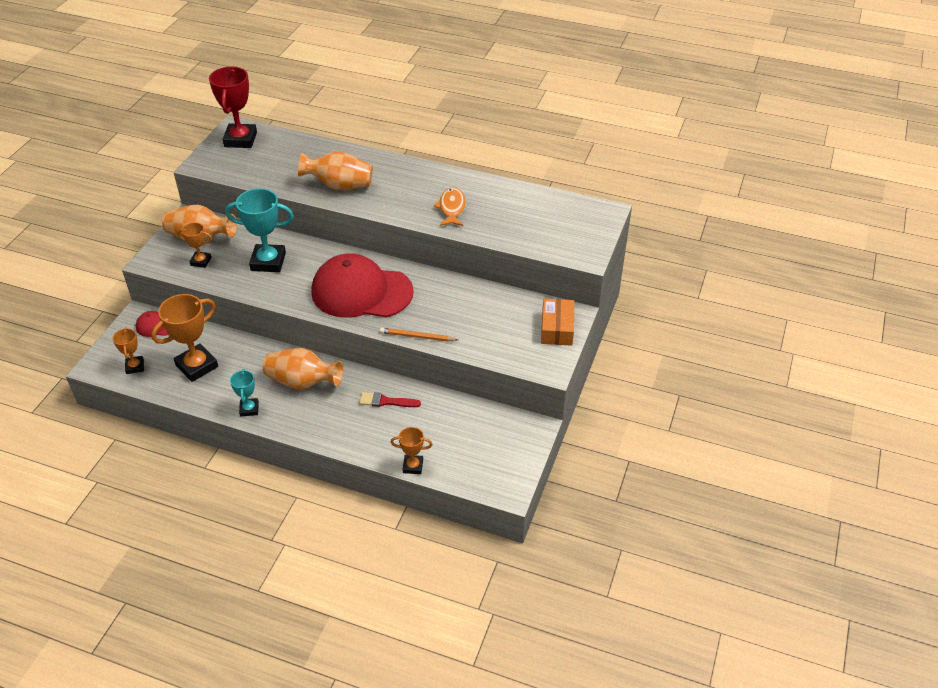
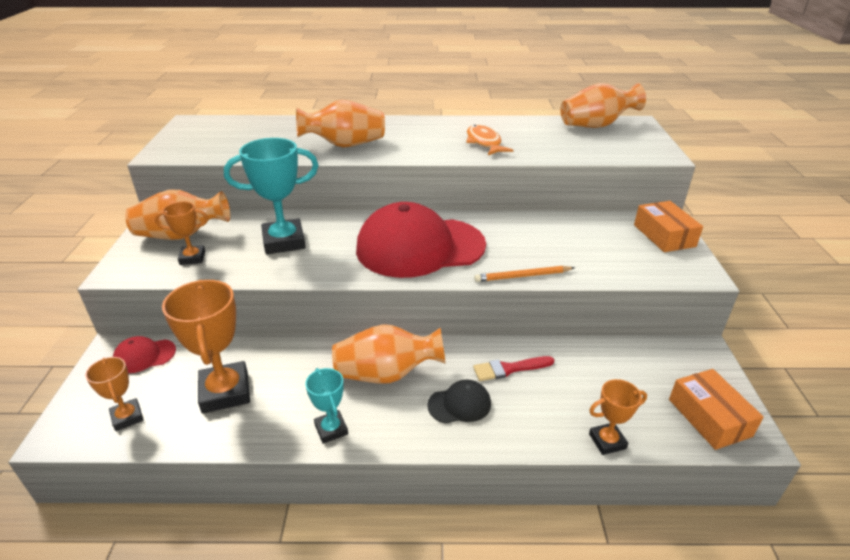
camera: 20 degrees left, 10 degrees down
(197, 366) = (225, 392): orange trophy -> orange trophy turned 45 degrees counterclockwise
(240, 139) = (202, 129): red trophy -> none
(337, 416) = (459, 404): none -> black cap
(493, 472) = (709, 417): none -> orange box
(565, 208) = (596, 125): none -> orange vase

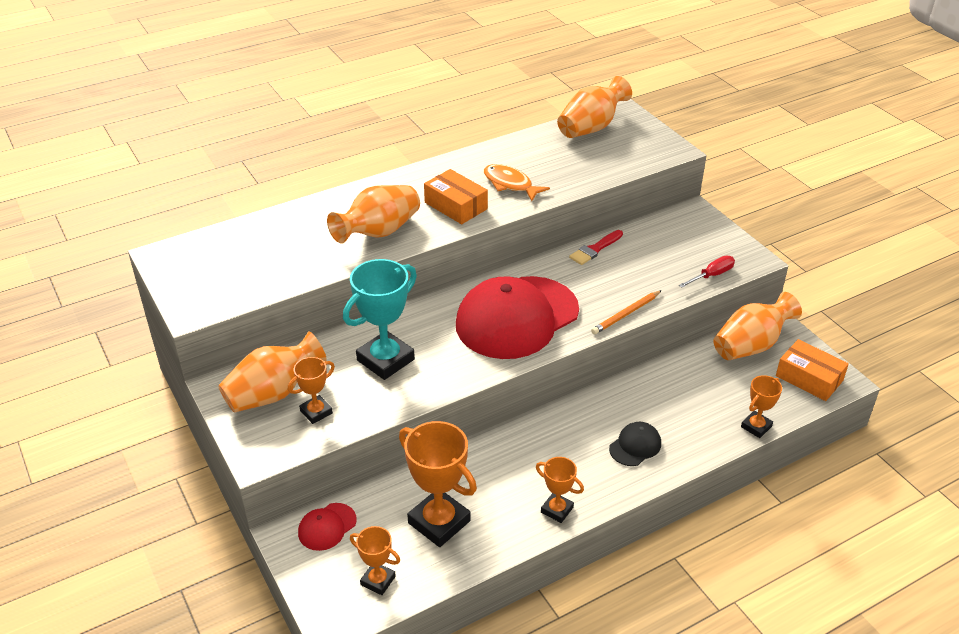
camera: 30 degrees left, 5 degrees up
(331, 429) = (557, 510): turquoise trophy -> orange trophy
(386, 374) = (558, 447): orange vase -> orange vase (751, 345)
(509, 369) = (648, 400): red brush -> red brush (595, 249)
(641, 273) = (712, 275): none -> red screwdriver
(664, 235) = (704, 229): orange box -> orange box (456, 206)

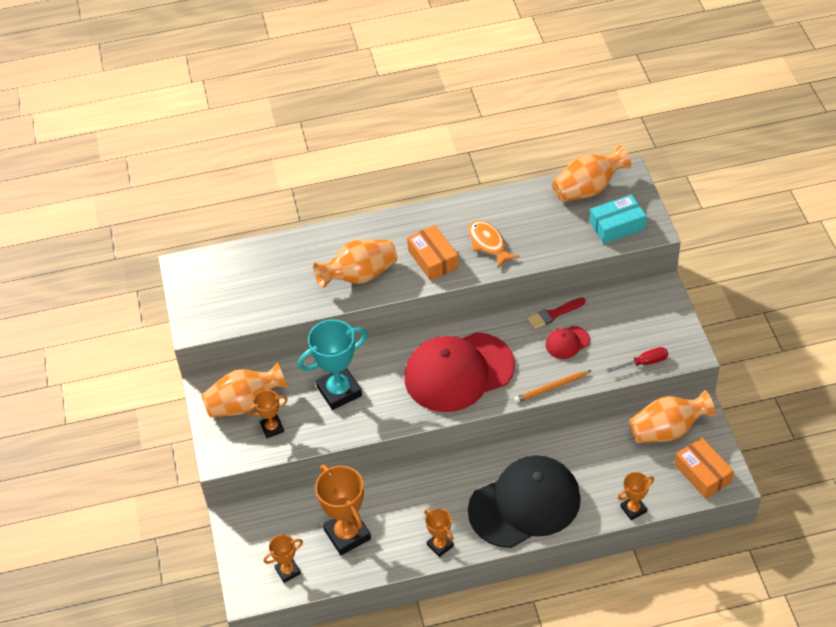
camera: 20 degrees right, 10 degrees up
(327, 527) = (263, 519): red cap -> red cap (567, 342)
(378, 580) = (288, 571): orange trophy -> orange trophy turned 75 degrees counterclockwise
(635, 446) = (525, 504): black cap -> black cap, size x2.42
(636, 151) = (617, 225): none -> turquoise box

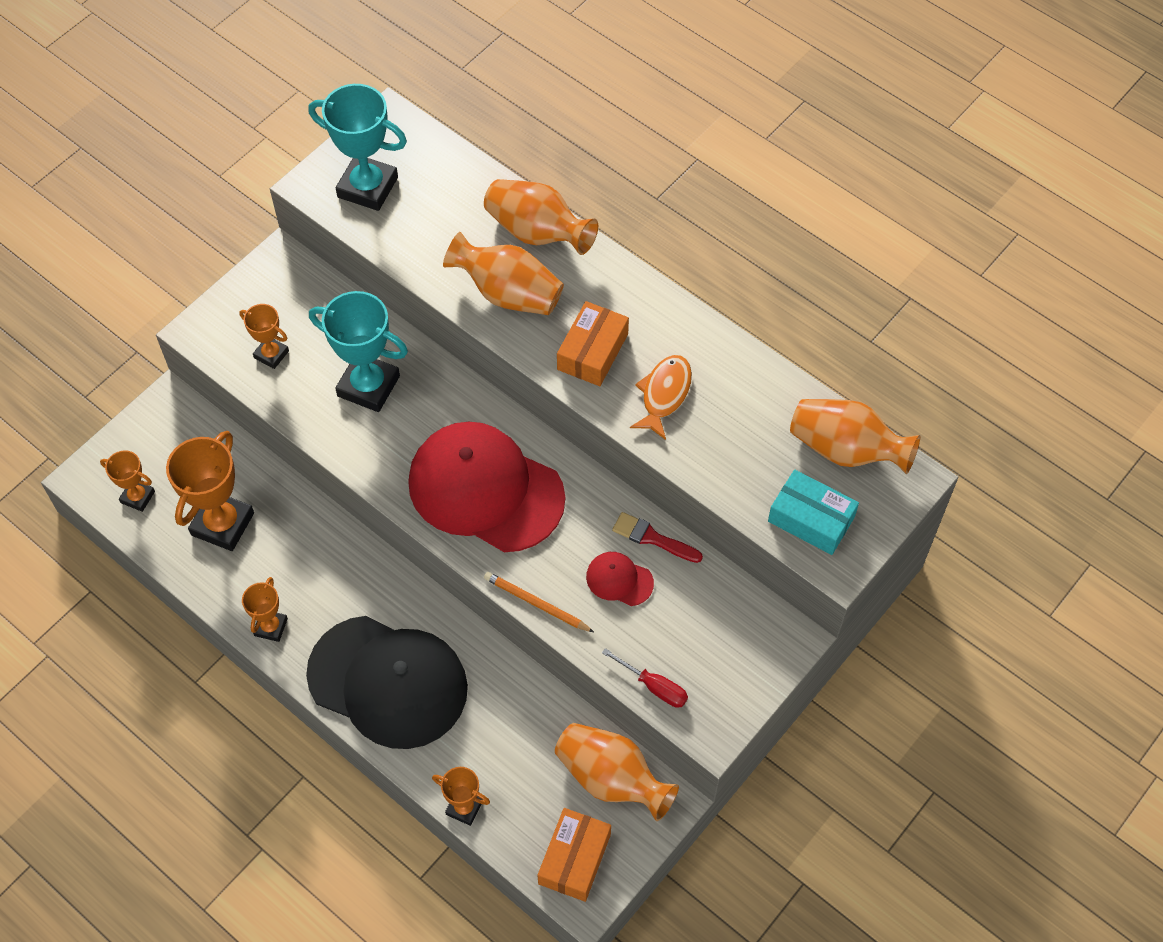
camera: 50 degrees right, 10 degrees up
(222, 301) = (367, 187): none -> turquoise trophy
(245, 404) = (285, 307): orange vase -> orange vase (537, 232)

